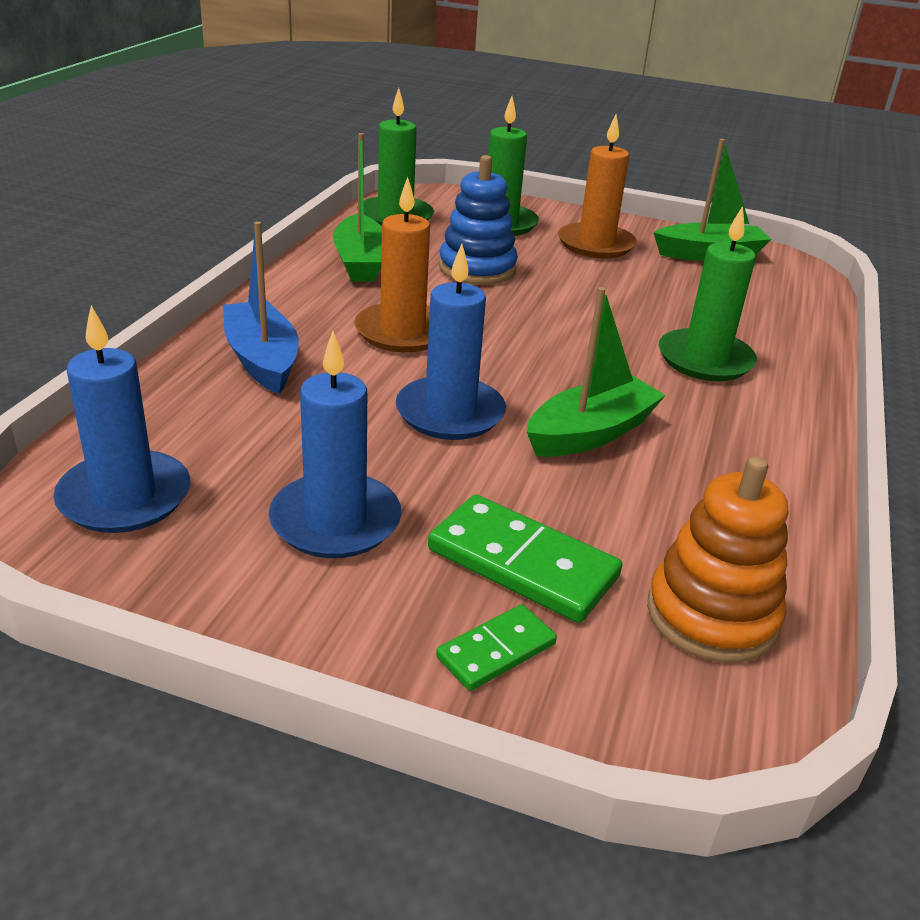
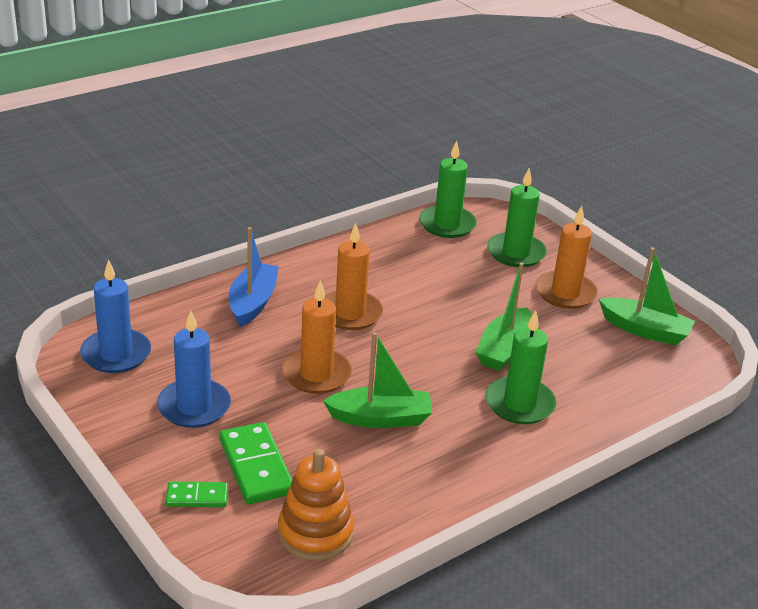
camera: 35 degrees right, 0 degrees up
(361, 262) = (382, 254): green boat -> green boat (504, 349)
(450, 413) = (316, 374): blue candle -> orange candle
(477, 269) = (453, 284): blue stacking toy -> none

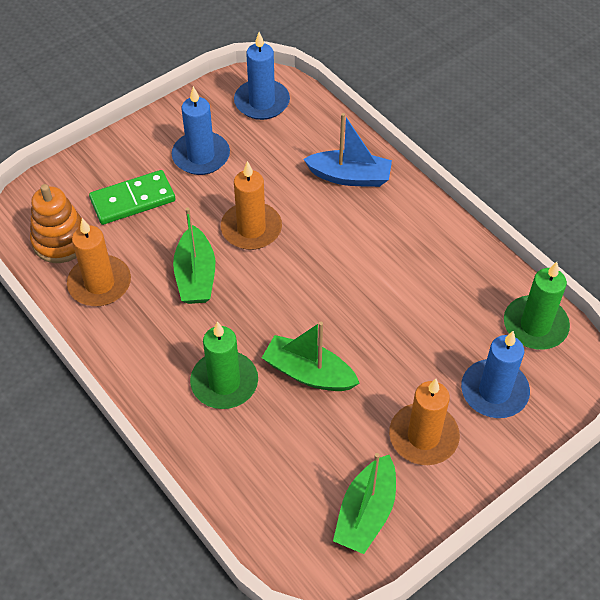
camera: 90 degrees right, 20 degrees up
(197, 497) = (99, 170): green domino -> none
(350, 313) = (347, 247): orange candle -> orange candle (100, 283)
(516, 253) = (494, 391): green candle -> blue candle

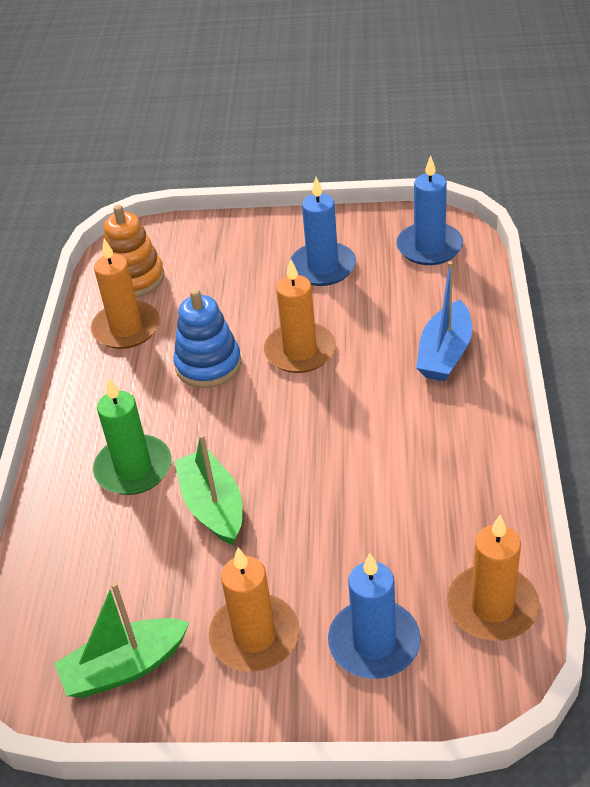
camera: 45 degrees right, 10 degrees down
(133, 200) = (225, 275): green domino -> none
(195, 276) = (208, 365): green boat -> blue stacking toy
(350, 177) = (445, 353): blue boat -> blue boat turned 60 degrees clockwise
(535, 325) = (492, 606): green candle -> orange candle

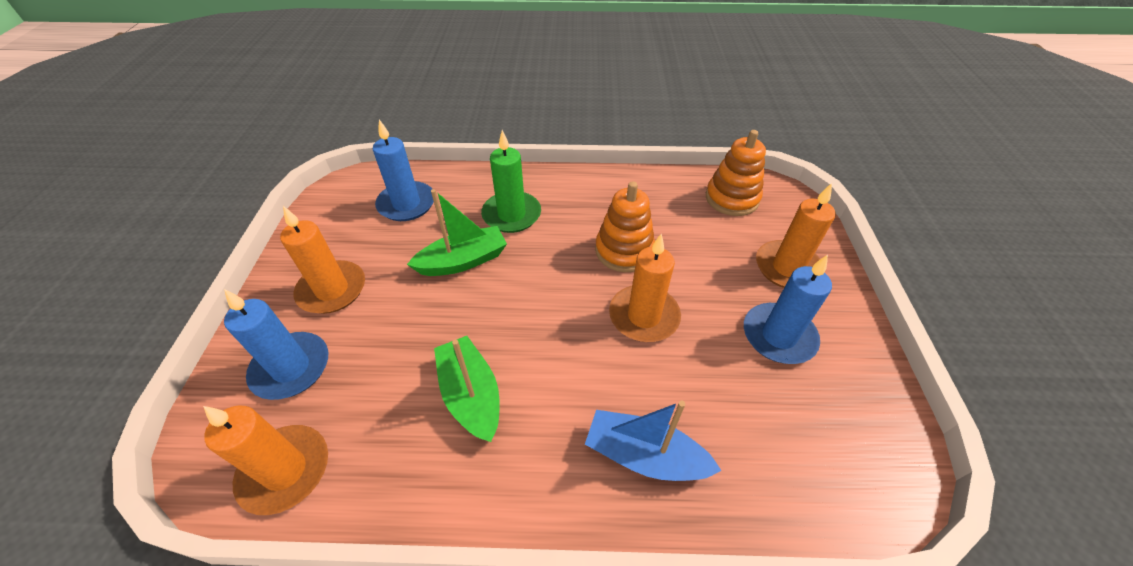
camera: 85 degrees right, 5 degrees up
(125, 667) = (338, 224): green boat -> green boat (471, 395)
(126, 328) = (667, 199): orange candle -> orange candle (787, 268)
(208, 365) = (624, 251): blue stacking toy -> orange stacking toy
(429, 247) = (846, 453): blue candle -> blue candle (406, 204)

